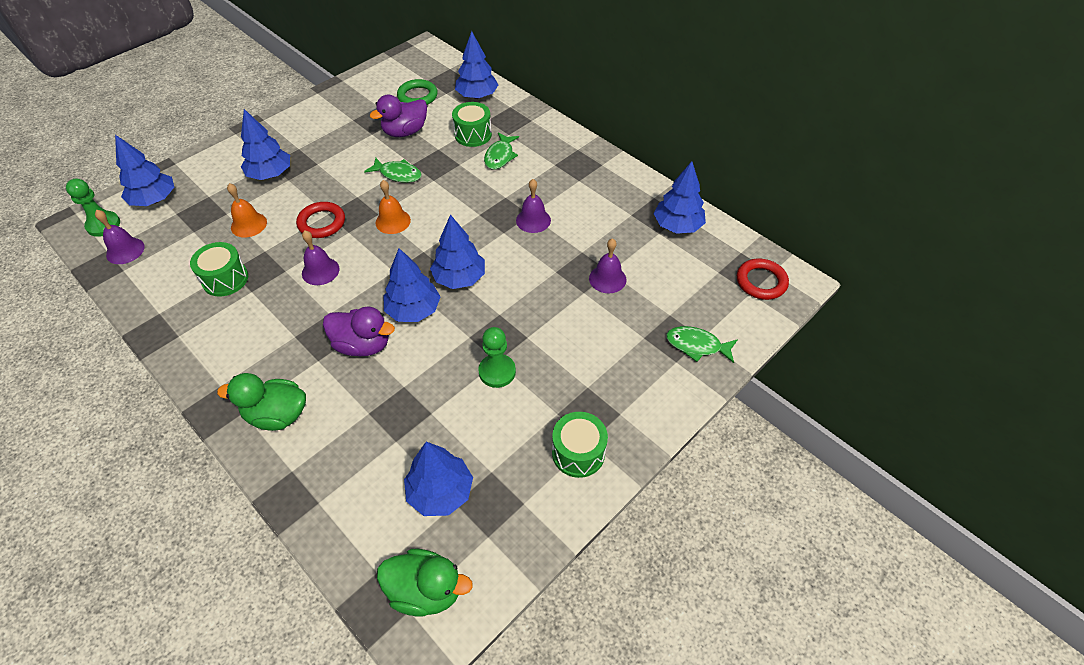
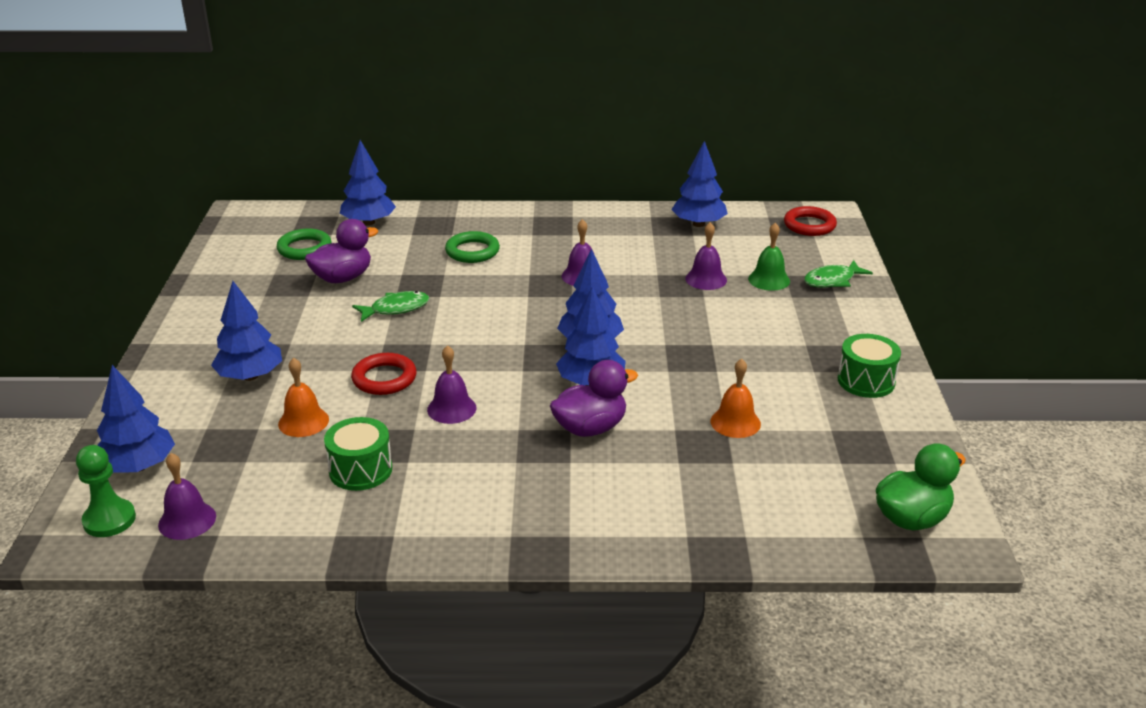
camera: 45 degrees left, 20 degrees down
(277, 415) = (605, 515): green duck -> none
(393, 221) = (456, 340): orange bell -> orange bell (735, 422)
(405, 132) = (343, 278): purple duck -> purple duck turned 135 degrees counterclockwise
(440, 492) = (819, 464): blue tree -> none
(473, 134) = (418, 249): green drum -> none
(497, 372) = (728, 376): green pawn -> none
(500, 156) = (472, 251): green fish -> green ring
(650, 311) = (769, 280): none -> green bell

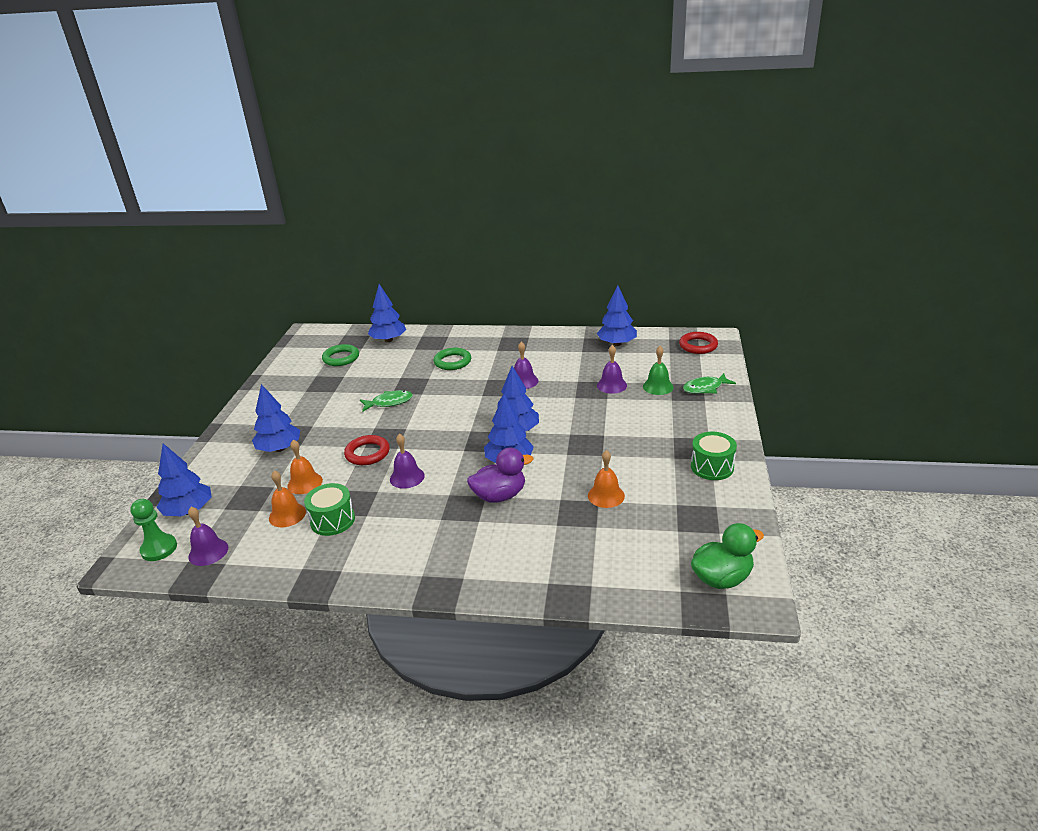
camera: 10 degrees right, 0 degrees up
(290, 465) = (287, 515): none -> orange bell
(343, 278) = (360, 379): purple duck -> none

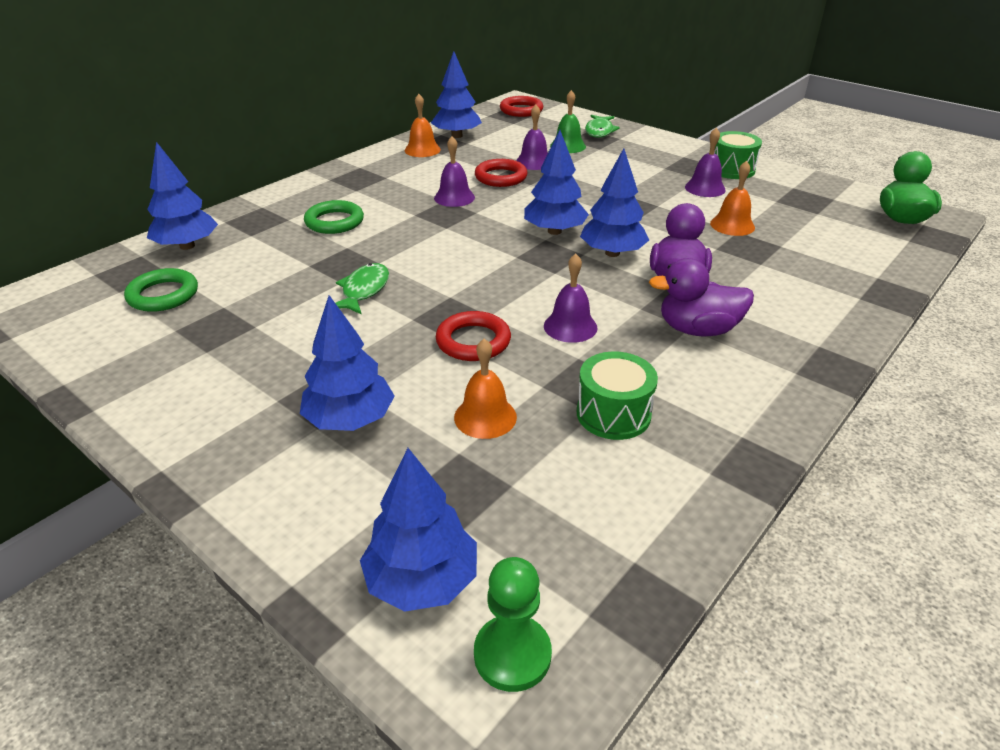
camera: 60 degrees left, 5 degrees up
(208, 552) = (582, 578): purple bell -> purple bell (705, 188)
(287, 515) = (556, 456): orange bell -> orange bell (422, 150)
(441, 523) = (697, 329): none -> purple duck
(572, 384) = (501, 177): none -> red ring

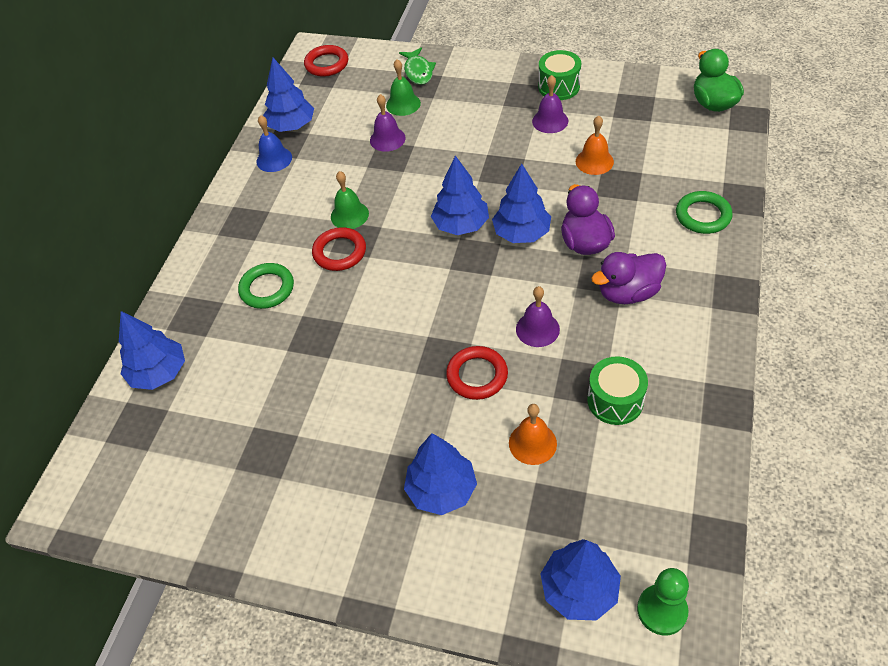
camera: 20 degrees left, 15 degrees up
(163, 295) = (190, 437): green ring -> green ring (703, 215)
(364, 290) = (355, 359): green fish -> none
(422, 150) = (274, 159): orange bell -> blue bell
(454, 197) = (349, 215): purple bell -> green bell
(501, 177) = (372, 171): red ring -> red ring (339, 252)

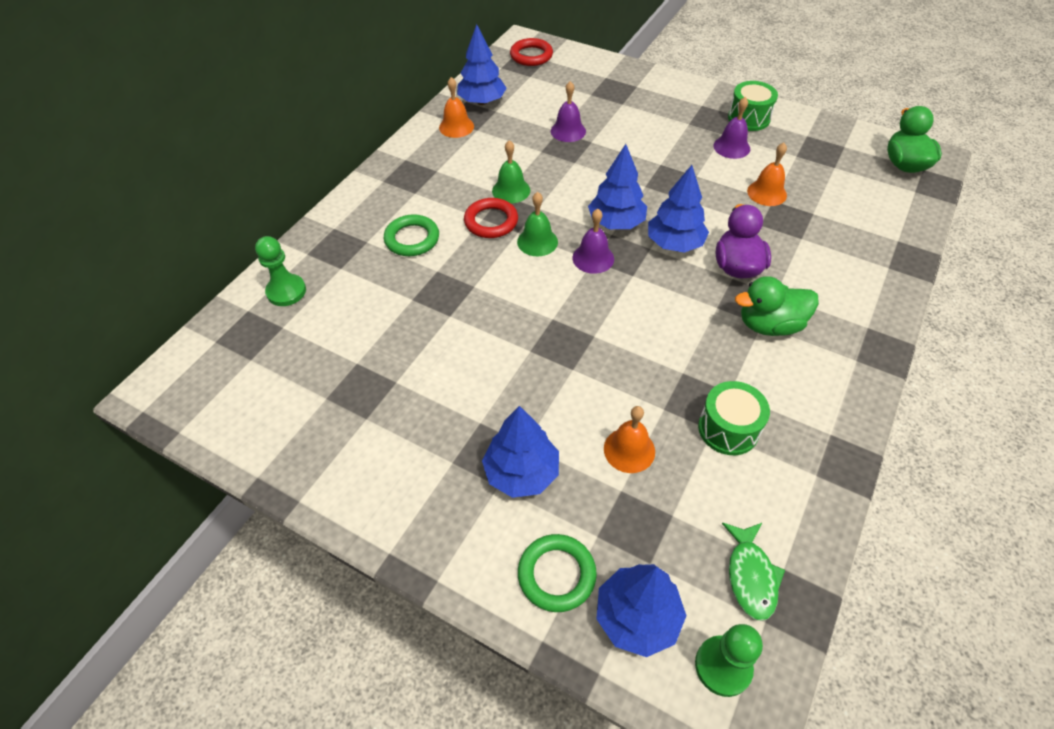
camera: 10 degrees right, 0 degrees up
(159, 373) = (286, 291): blue tree -> green pawn
(274, 159) = (456, 127): blue bell -> orange bell
(403, 104) = (592, 104): green bell -> green bell (537, 241)
(418, 71) = (615, 78): green fish -> green fish (750, 576)
(477, 375) = (591, 368): red ring -> none
(537, 329) = (665, 338): purple bell -> purple bell (593, 258)
(628, 293) = (769, 325): purple duck -> green duck
(703, 215) = (868, 268): green ring -> green ring (556, 574)

